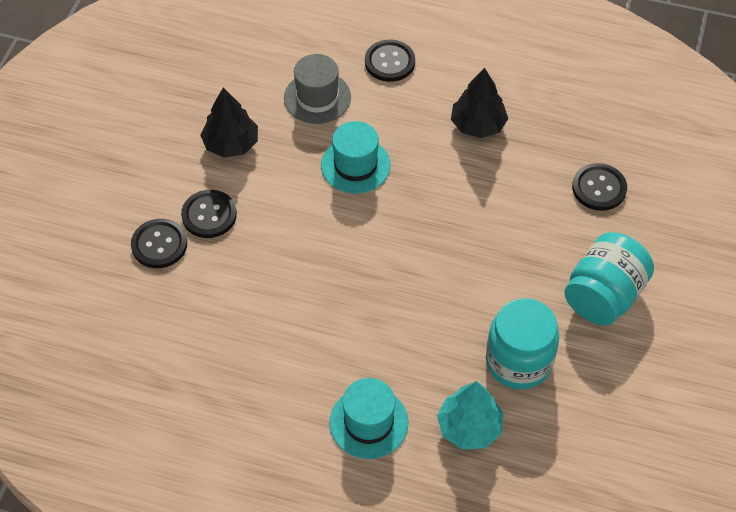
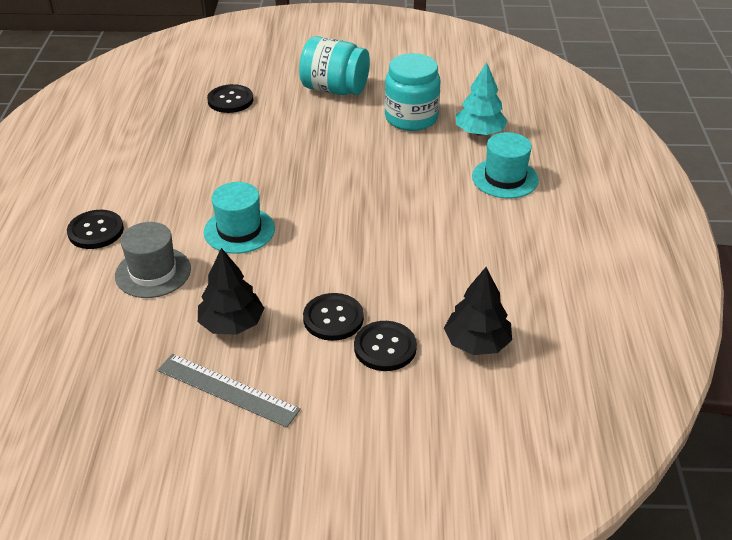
camera: 105 degrees left, 15 degrees down
(159, 132) = (227, 389): none -> grey ruler
(478, 125) = (173, 166): black tree -> black tree (477, 343)

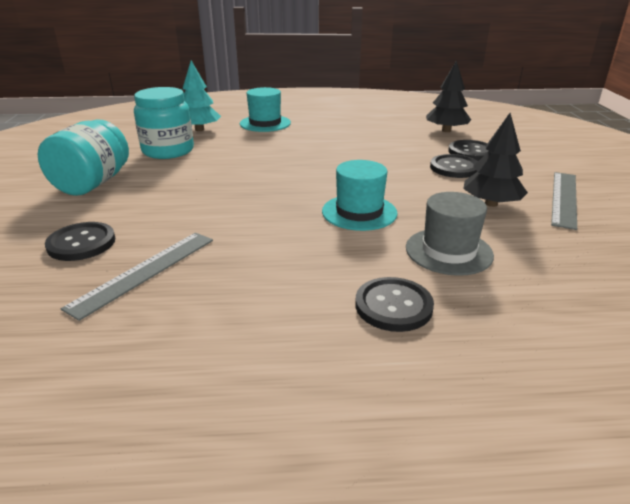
camera: 95 degrees left, 10 degrees down
(182, 129) = (144, 271): none -> grey ruler

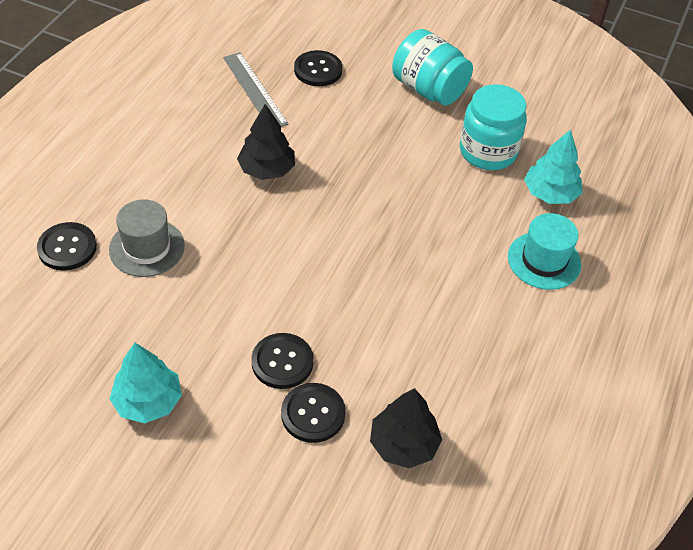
camera: 115 degrees right, 20 degrees up
(359, 212) = (247, 229): turquoise hat -> none
(393, 306) = (119, 182): black button -> black button (67, 248)
(491, 203) = (187, 332): black tree -> black tree (267, 169)
(564, 198) = (148, 401): grey ruler -> turquoise tree

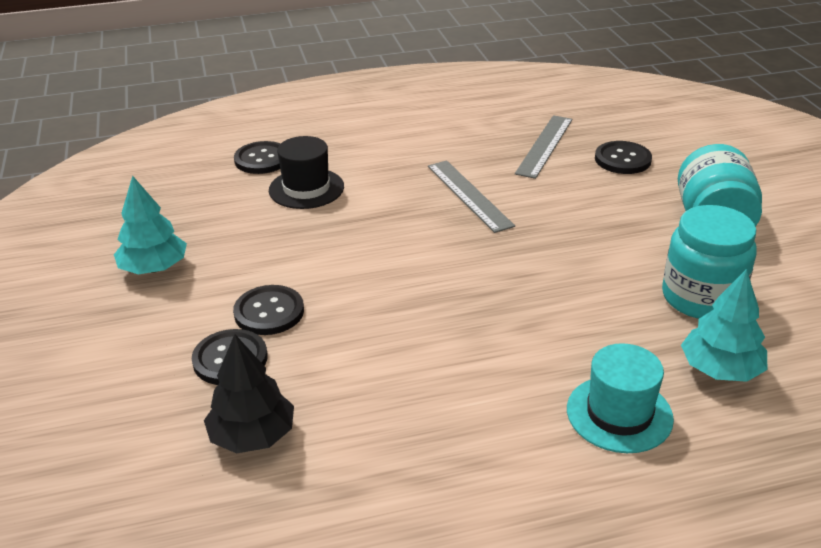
camera: 55 degrees right, 15 degrees down
(147, 248) = (306, 188): grey hat -> black hat
(267, 169) = (469, 195): black tree -> grey ruler

